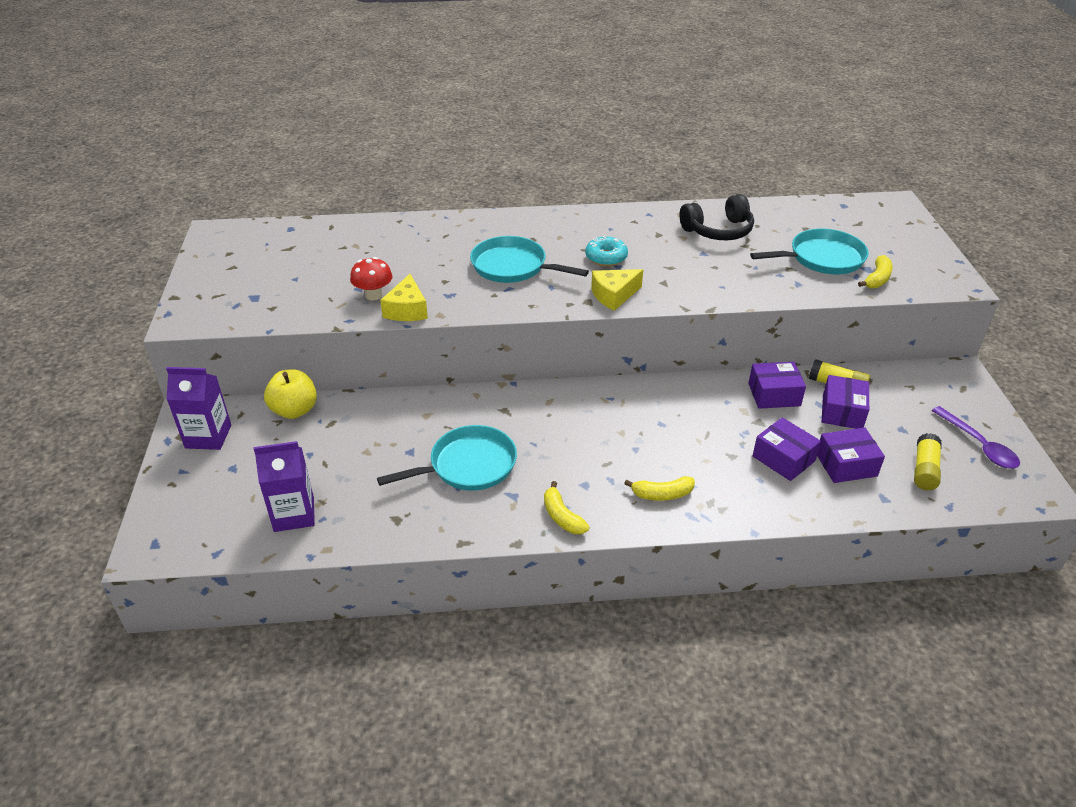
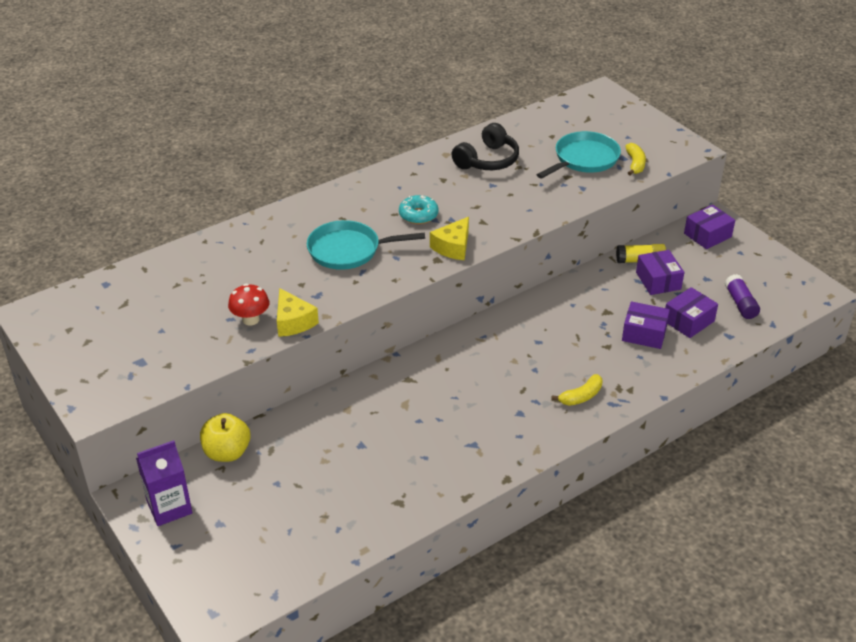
camera: 30 degrees left, 0 degrees up
(294, 514) = (311, 536): purple carton -> none
(468, 465) = (418, 436): turquoise pan -> none
(562, 516) = (523, 444): yellow banana -> none
(774, 394) = (602, 285): purple box -> purple box (707, 235)
(924, 470) = (740, 304): yellow glue stick -> purple glue stick
(979, 445) = (762, 271): purple spoon -> none

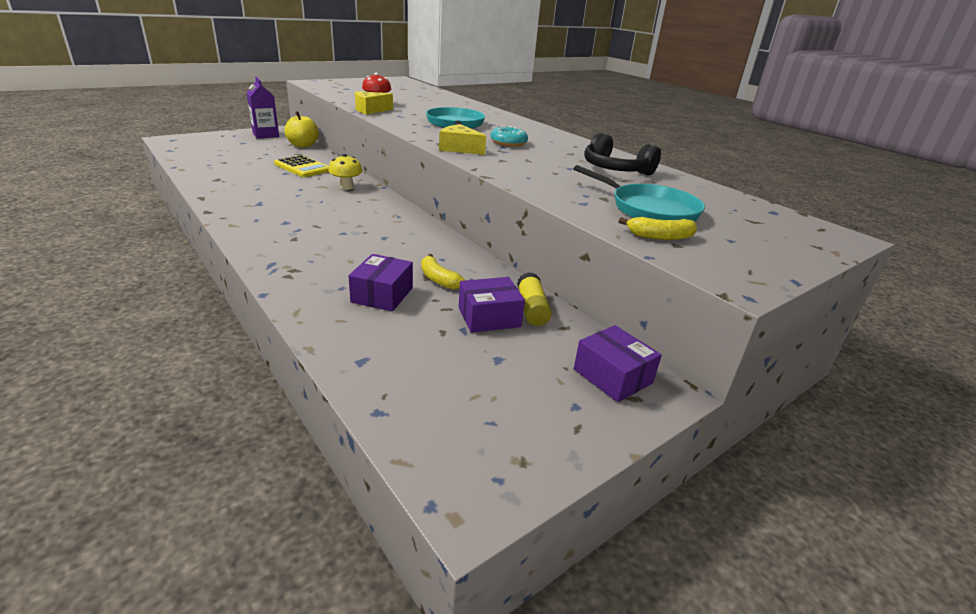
camera: 85 degrees right, 10 degrees down
(335, 433) = (302, 167): none -> yellow calculator
(403, 383) = (346, 187): none -> yellow mushroom
(581, 396) = (292, 249): yellow banana -> yellow banana (438, 279)
(688, 321) = (401, 330): purple box -> none
(740, 304) = (435, 384): purple glue stick -> none

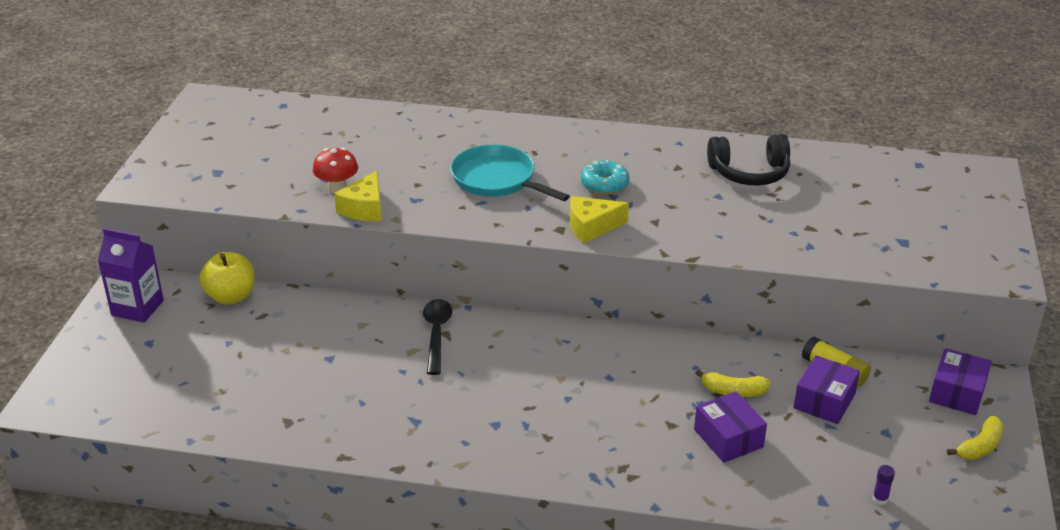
camera: 40 degrees left, 5 degrees up
(302, 167) = (324, 336): yellow calculator -> none
(346, 187) = (436, 334): yellow mushroom -> black spoon
(403, 390) = (880, 499): none -> purple glue stick
(612, 376) = (957, 393): purple box -> purple box turned 75 degrees counterclockwise
(649, 209) = (855, 222): turquoise pan -> none
(659, 237) = (908, 255): yellow banana -> yellow banana (980, 447)

